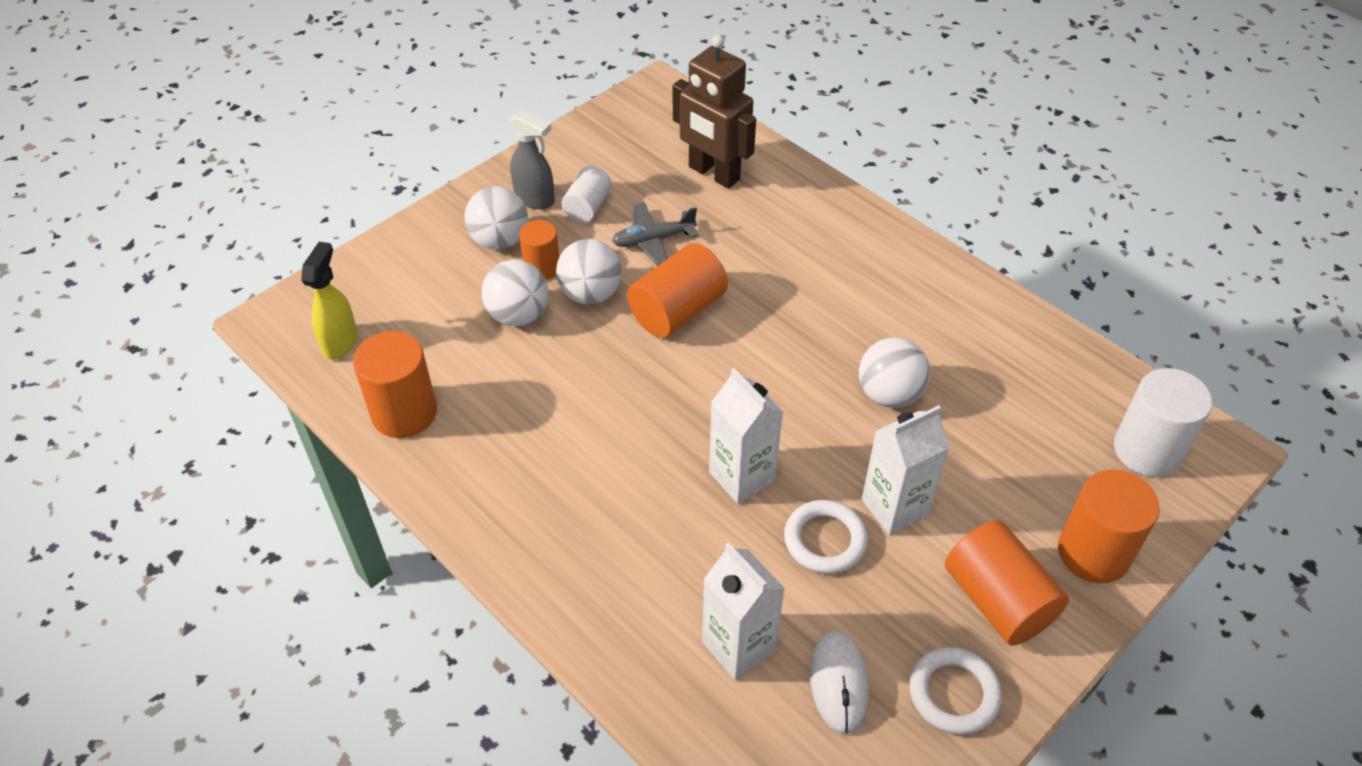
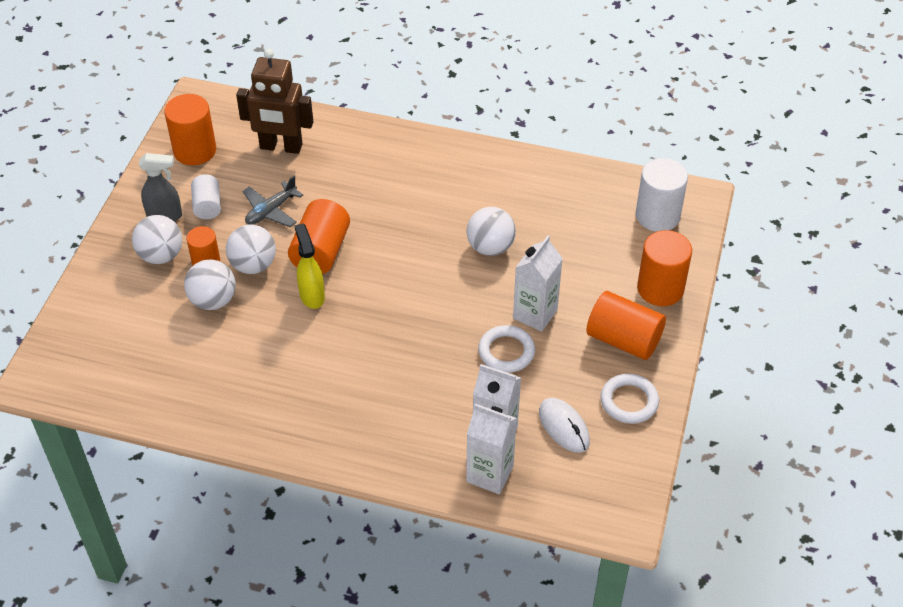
camera: 30 degrees left, 0 degrees up
(340, 342) = (98, 373): yellow spray bottle -> yellow spray bottle (312, 295)
(404, 412) = (182, 398): orange cylinder -> orange cylinder (195, 150)
(742, 476) = (432, 337): white carton -> white carton (489, 474)

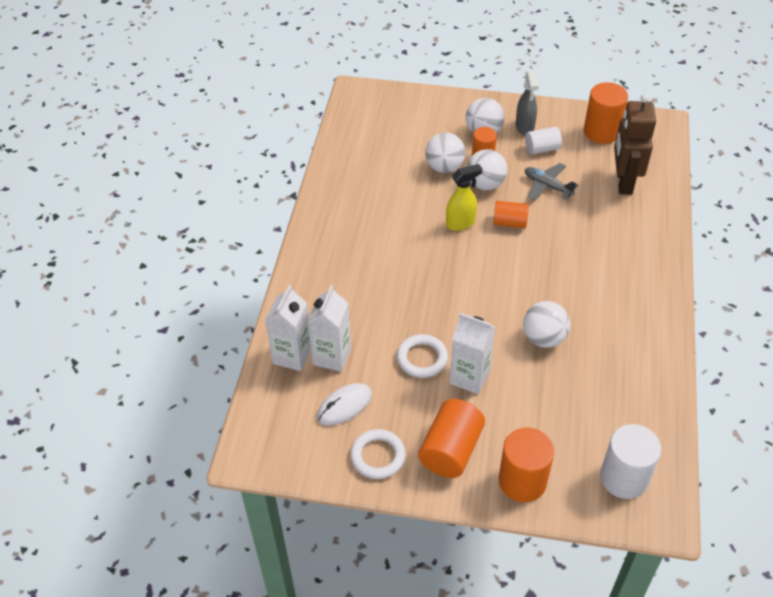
camera: 85 degrees right, 0 degrees up
(321, 251) = (510, 222): orange cylinder -> orange cylinder, size x0.62

